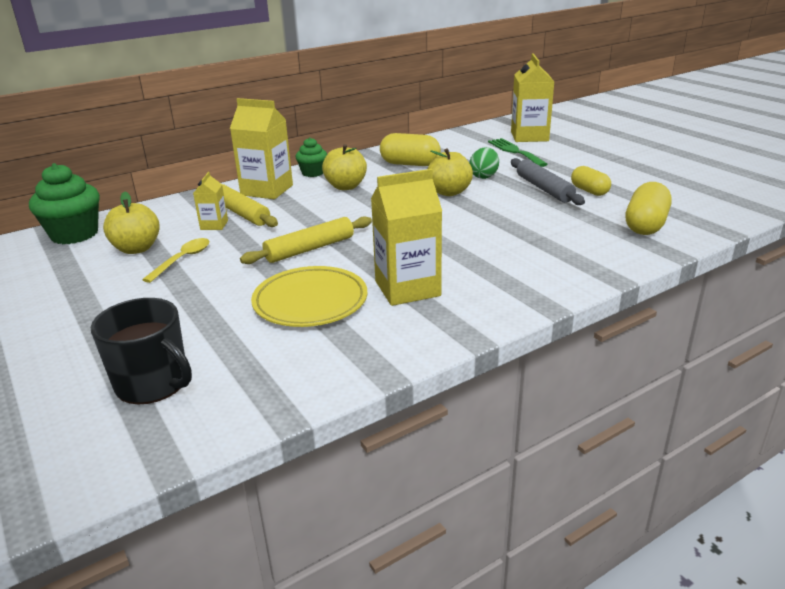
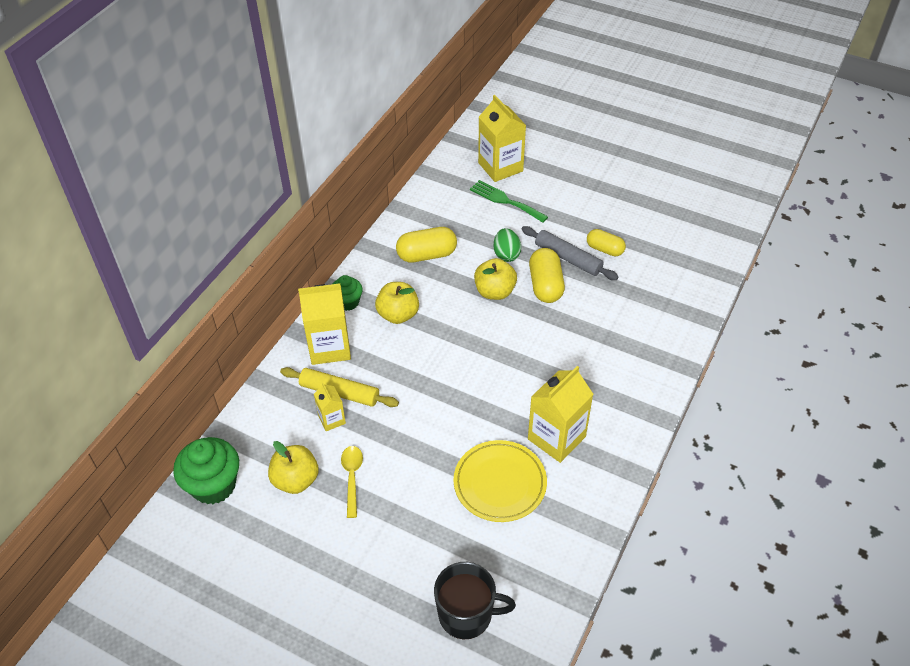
camera: 30 degrees left, 20 degrees up
(310, 249) = (444, 419): yellow rolling pin -> none
(645, 225) = (671, 287): yellow capsule -> yellow capsule (545, 285)

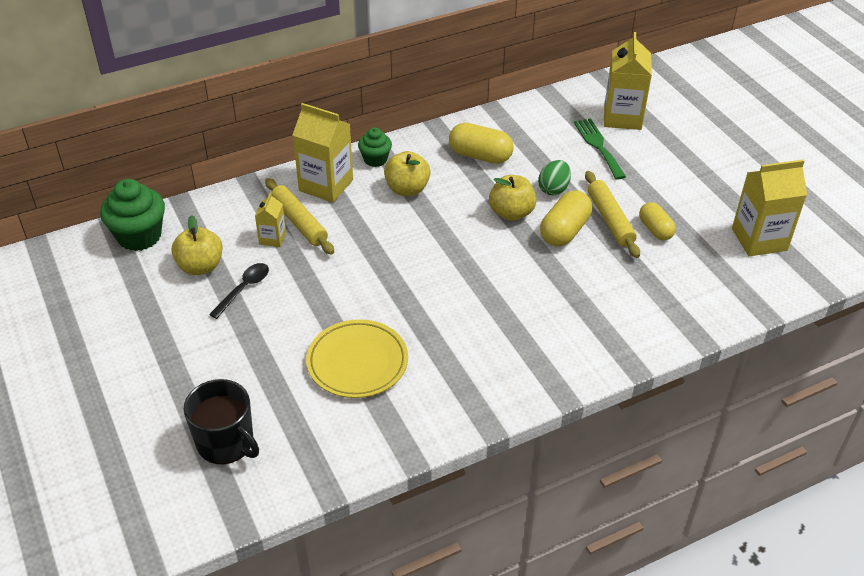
camera: 35 degrees right, 5 degrees down
(352, 477) = (244, 289): yellow spoon -> black spoon
(556, 438) = (445, 356): yellow carton -> yellow carton (759, 239)
(568, 258) = (610, 220): grey rolling pin -> yellow rolling pin

